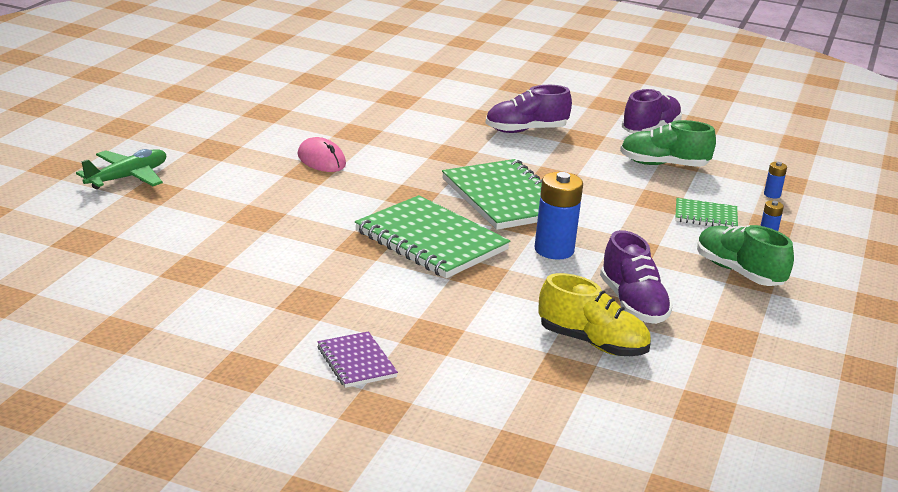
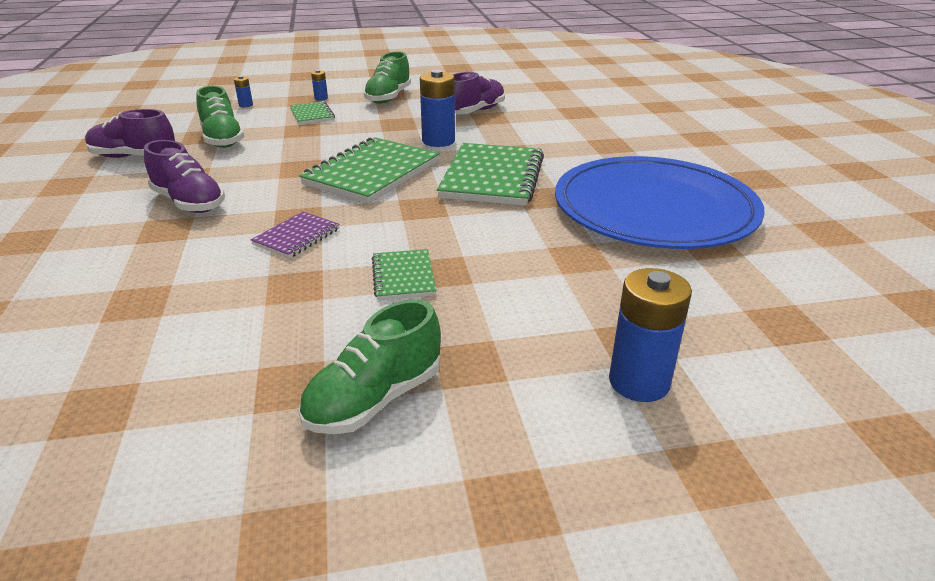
camera: 120 degrees left, 5 degrees up
(127, 177) = (639, 382): green plane -> blue battery
(225, 123) = (374, 399): none -> green shoe
(273, 280) = (654, 208): none -> blue plate
(321, 160) = (403, 277): pink mouse -> green notebook
(356, 362) = (678, 154): purple notebook -> purple notebook (297, 237)
(592, 343) = (537, 111): yellow shoe -> none

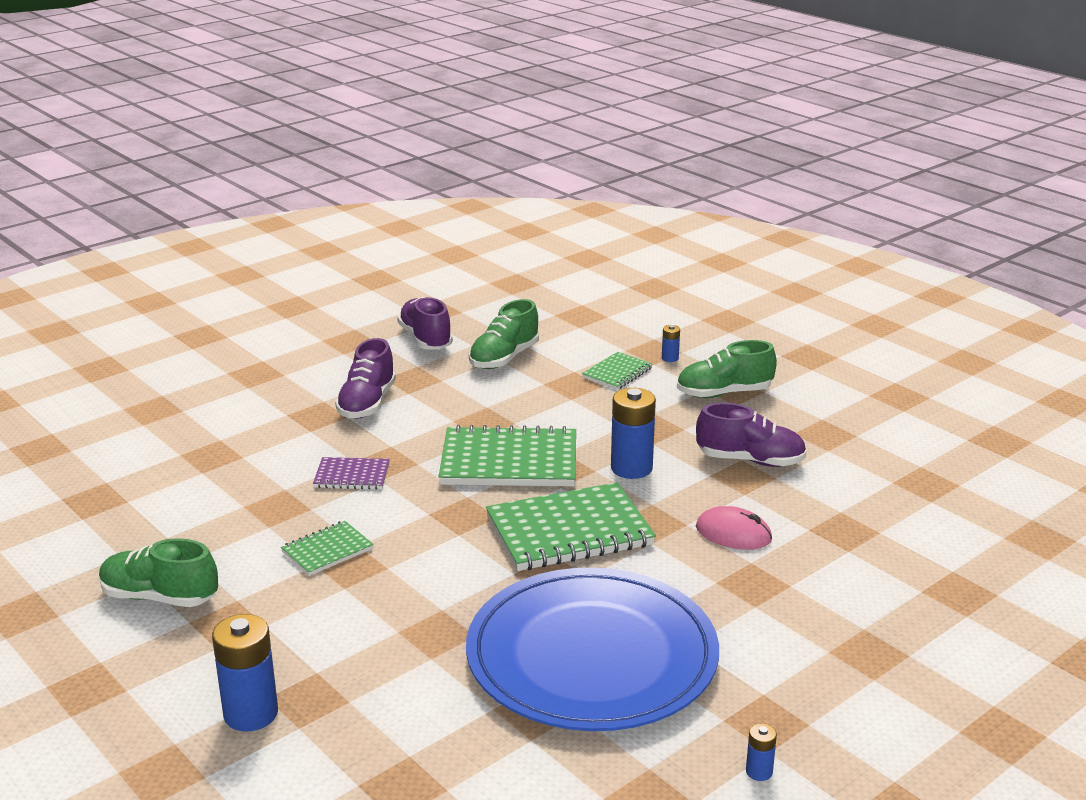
camera: 60 degrees right, 5 degrees down
(246, 105) = (600, 330): blue battery -> blue battery (759, 771)
(550, 135) = (733, 533): none -> pink mouse

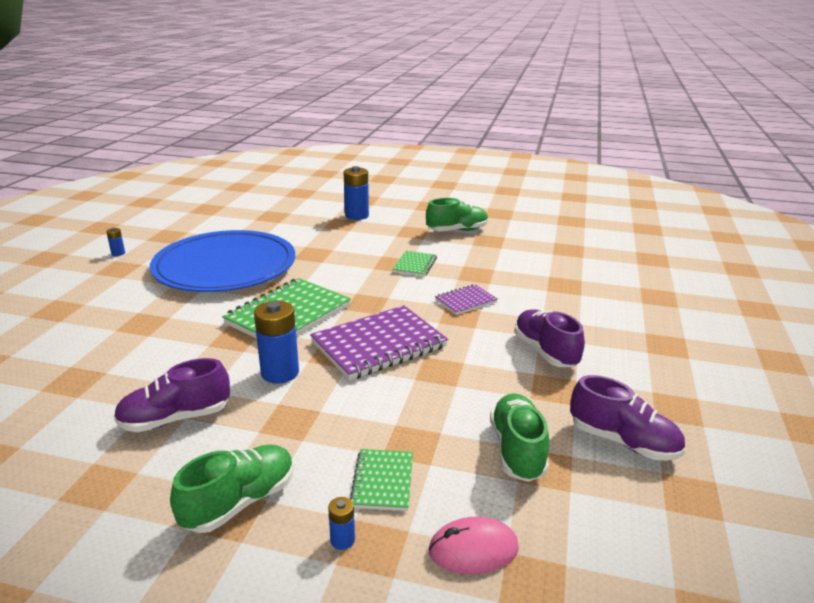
camera: 145 degrees right, 0 degrees up
(509, 461) = (379, 345): green notebook -> purple notebook
(733, 533) = (168, 349): pink mouse -> pink mouse (473, 549)

